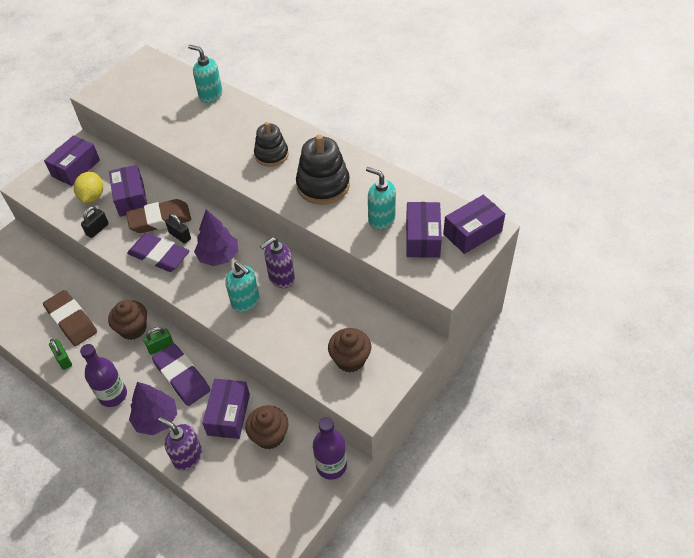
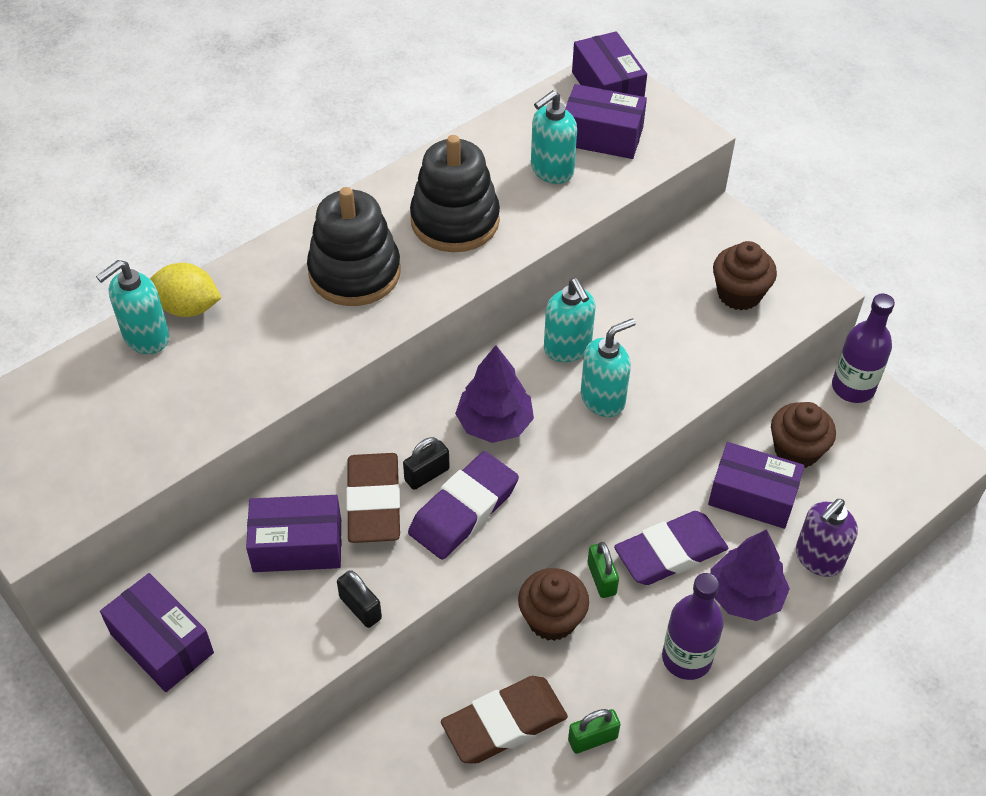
camera: 80 degrees left, 0 degrees up
(92, 197) = (264, 614): yellow lemon -> yellow lemon (188, 307)
(271, 155) = (354, 272): black stacking toy -> black stacking toy, size x1.51
(281, 278) = (567, 348): purple soap dispenser -> turquoise soap dispenser

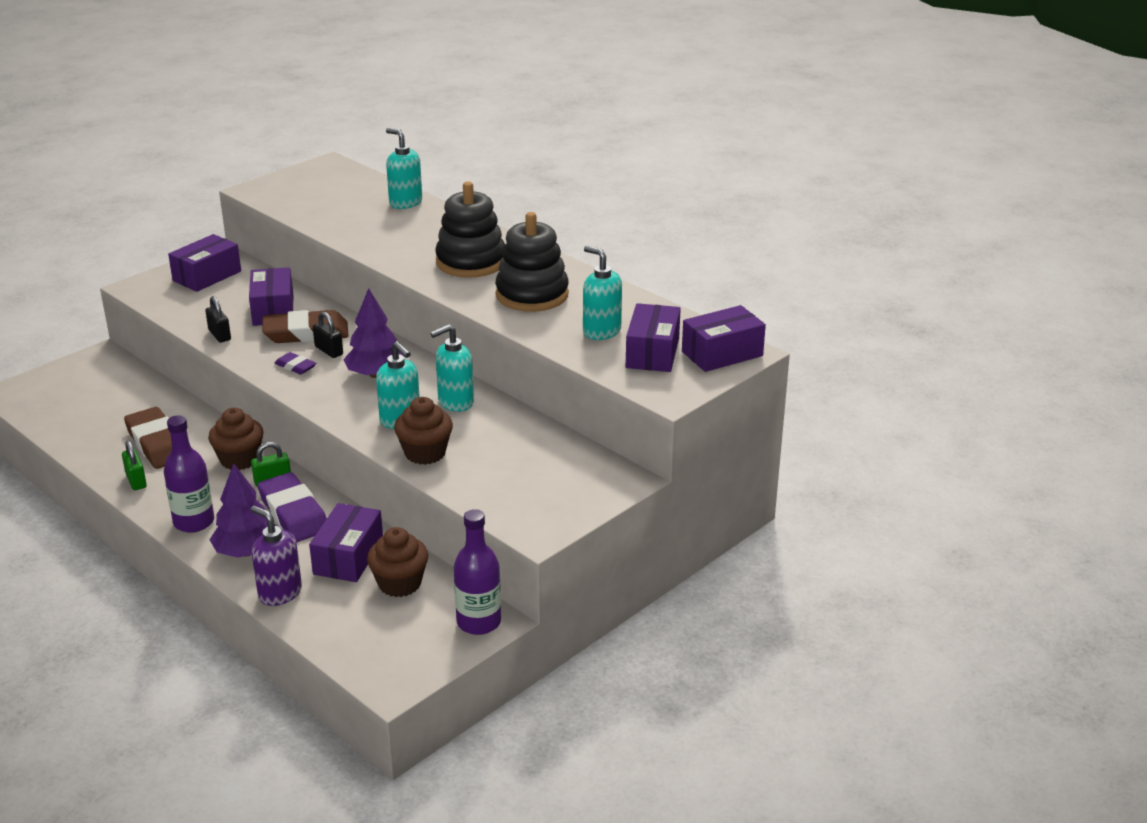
camera: 85 degrees right, 20 degrees down
(188, 307) = (433, 212): yellow lemon -> none
(360, 608) = (219, 335): black padlock -> black padlock turned 75 degrees counterclockwise
(464, 510) = (295, 366): purple eraser -> purple eraser, size x0.50
(739, 294) = (528, 487): brown cupcake -> brown cupcake (425, 453)

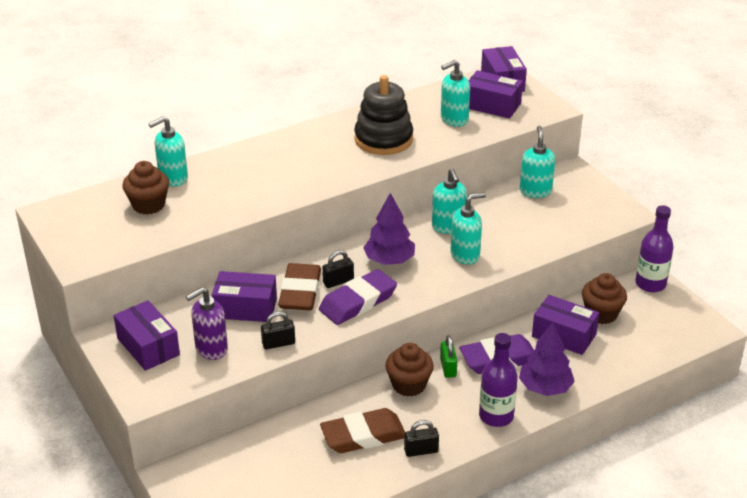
camera: 75 degrees left, 5 degrees up
(136, 480) = (421, 451): green padlock -> black padlock
(280, 593) = (602, 373): purple soap dispenser -> purple soap dispenser (211, 349)
(295, 366) = (358, 302): purple eraser -> purple eraser, size x2.00
(425, 453) = (516, 248): brown cupcake -> brown cupcake (148, 205)
(471, 262) = (312, 159): black stacking toy -> none
(560, 455) = (535, 191): none -> turquoise soap dispenser

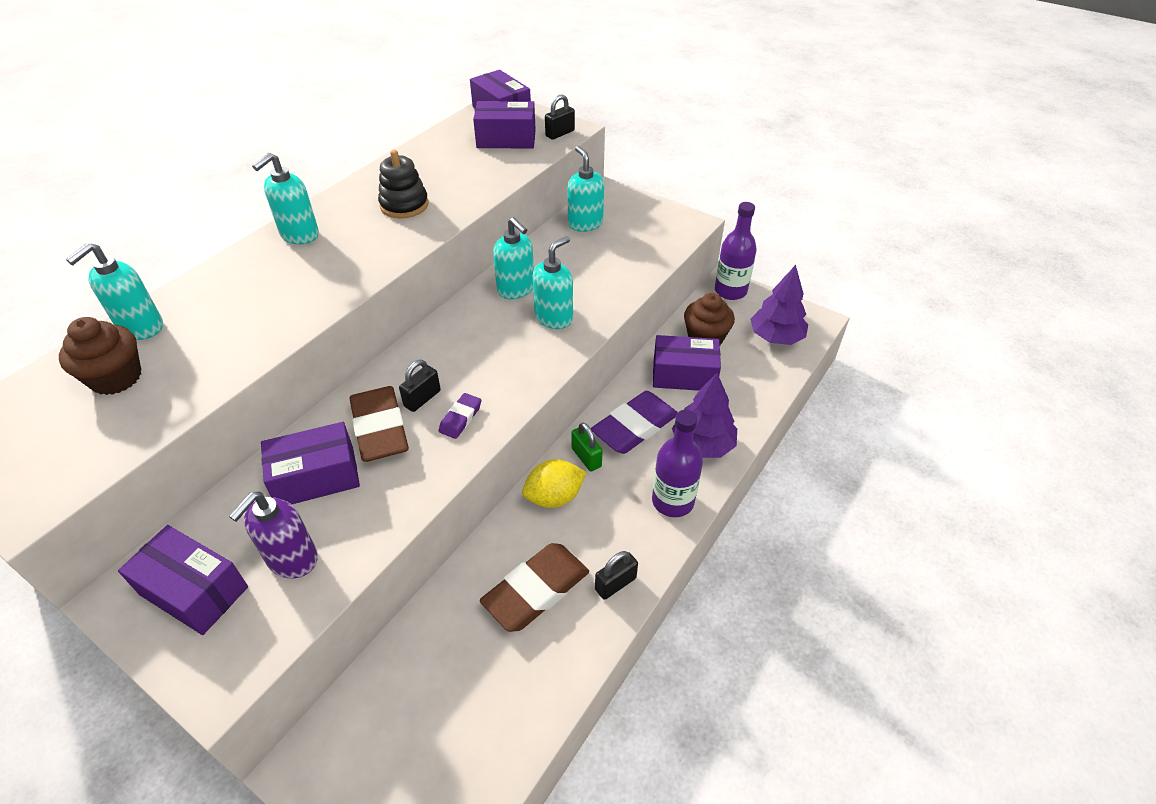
camera: 25 degrees left, 10 degrees up
(278, 343) = (385, 515): black padlock -> black padlock (560, 133)
(358, 302) = (460, 418): purple eraser -> purple eraser, size x0.50
(383, 139) = (404, 205): black stacking toy -> black stacking toy, size x0.66
(389, 260) = (471, 351): purple tree -> purple tree (776, 337)
(409, 385) = (554, 497): brown cupcake -> yellow lemon
(454, 119) = (473, 163): turquoise soap dispenser -> turquoise soap dispenser (299, 235)

